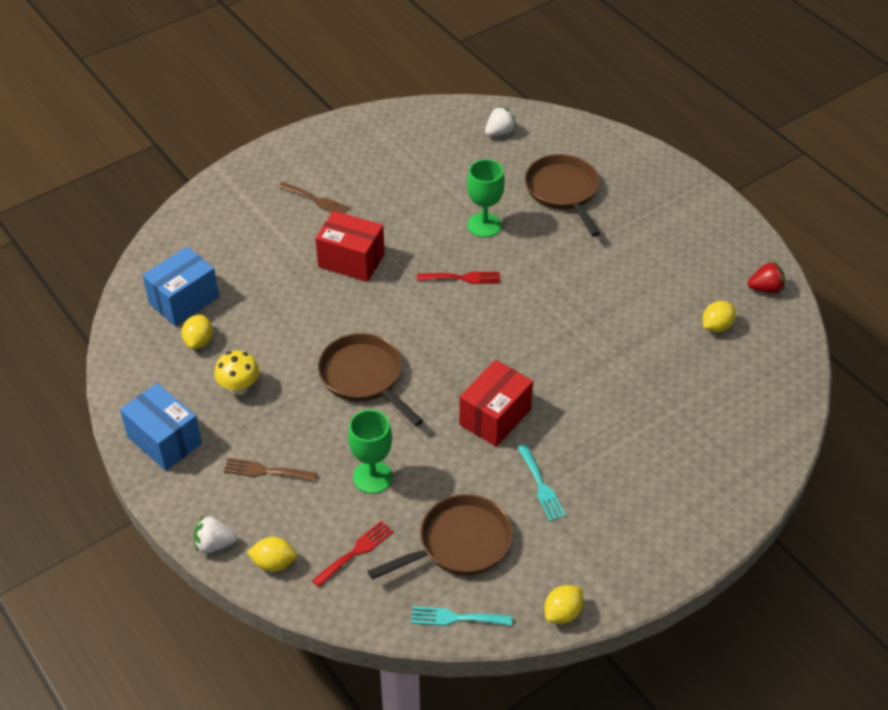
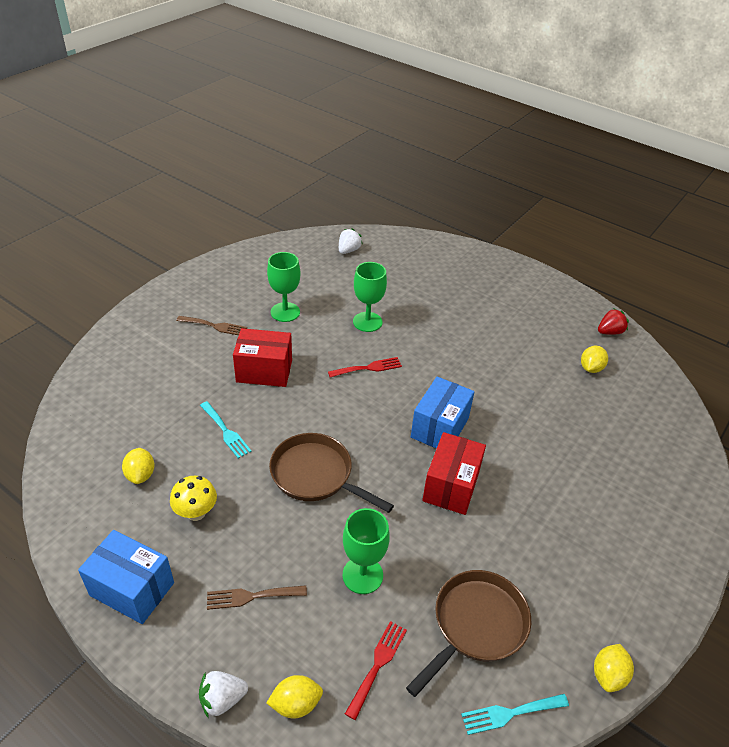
camera: 20 degrees left, 5 degrees down
(184, 300) = (114, 437): blue box -> blue box (440, 428)
(397, 197) = (285, 312): none -> green goblet
(541, 486) = (523, 544): turquoise fork -> turquoise fork (226, 431)
(563, 192) = (419, 286): brown pan -> none

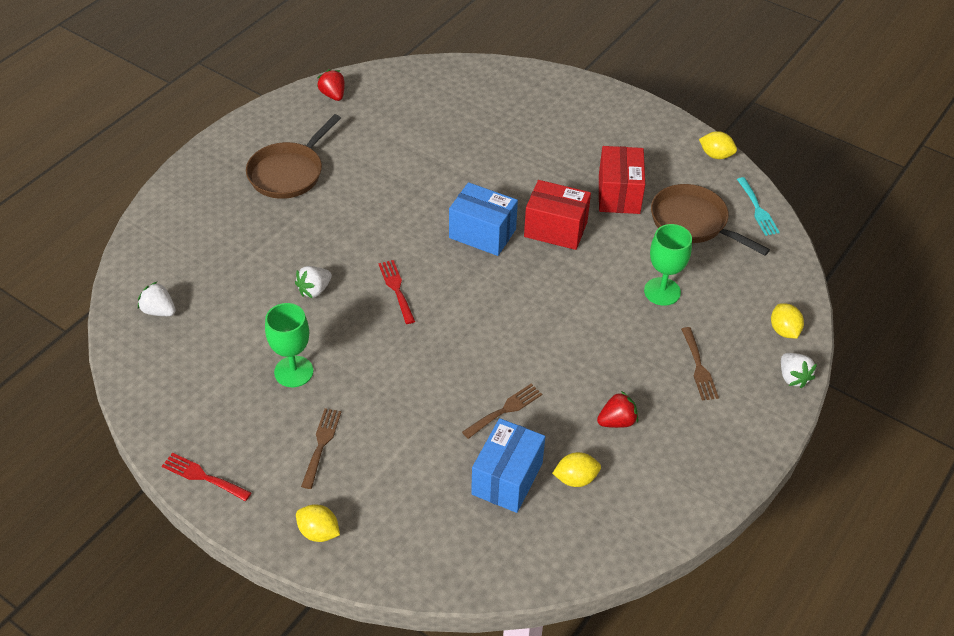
camera: 90 degrees left, 5 degrees up
(132, 589) = (710, 459): blue box -> blue box (507, 478)
(196, 513) = (617, 421): yellow mushroom -> red strawberry
(226, 431) = (505, 410): turquoise fork -> brown fork
(264, 371) = (406, 384): red box -> red box (619, 194)
(316, 475) = (556, 328): brown pan -> brown pan (289, 172)
(367, 322) = (314, 290): green goblet -> white strawberry
(377, 664) = (740, 282): red fork -> red fork (203, 476)
(590, 368) = (390, 117): yellow lemon -> yellow lemon (319, 532)

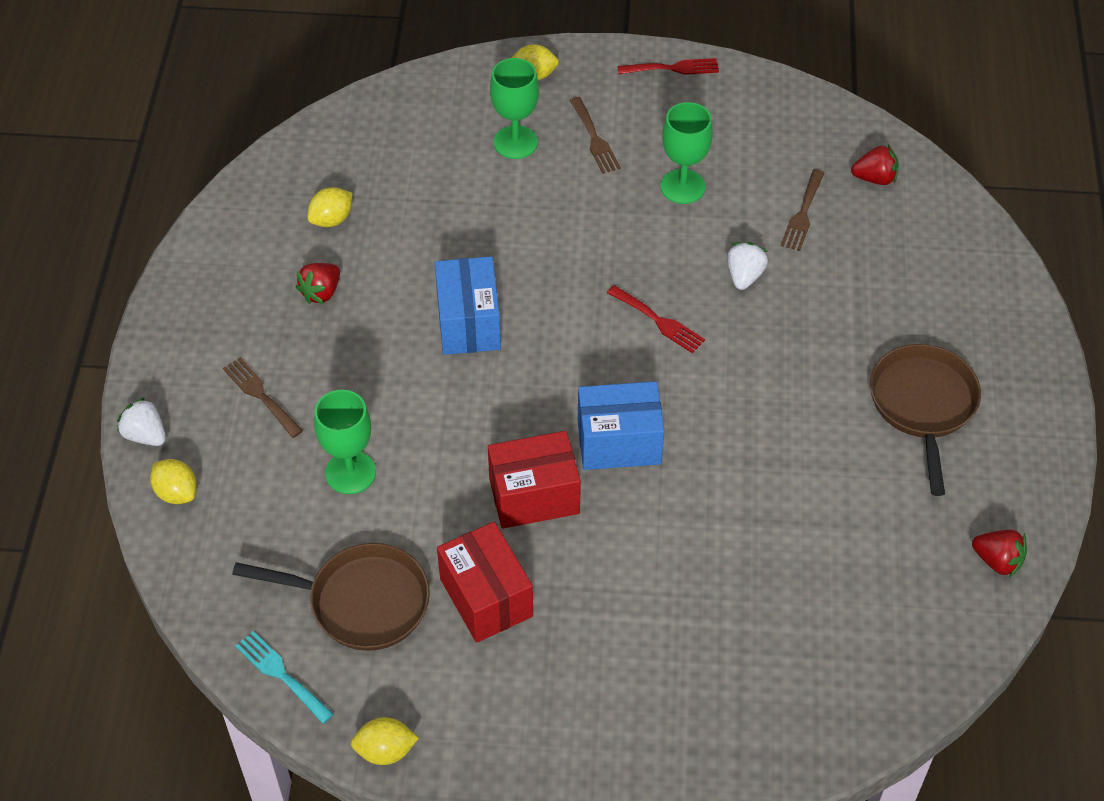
camera: 150 degrees right, 5 degrees up
(159, 311) = (874, 178): white strawberry -> red strawberry
(384, 473) = (515, 142): none -> green goblet
(505, 410) = (443, 250): brown fork -> brown fork (803, 214)
(507, 478) = (398, 190): blue box -> blue box (469, 323)

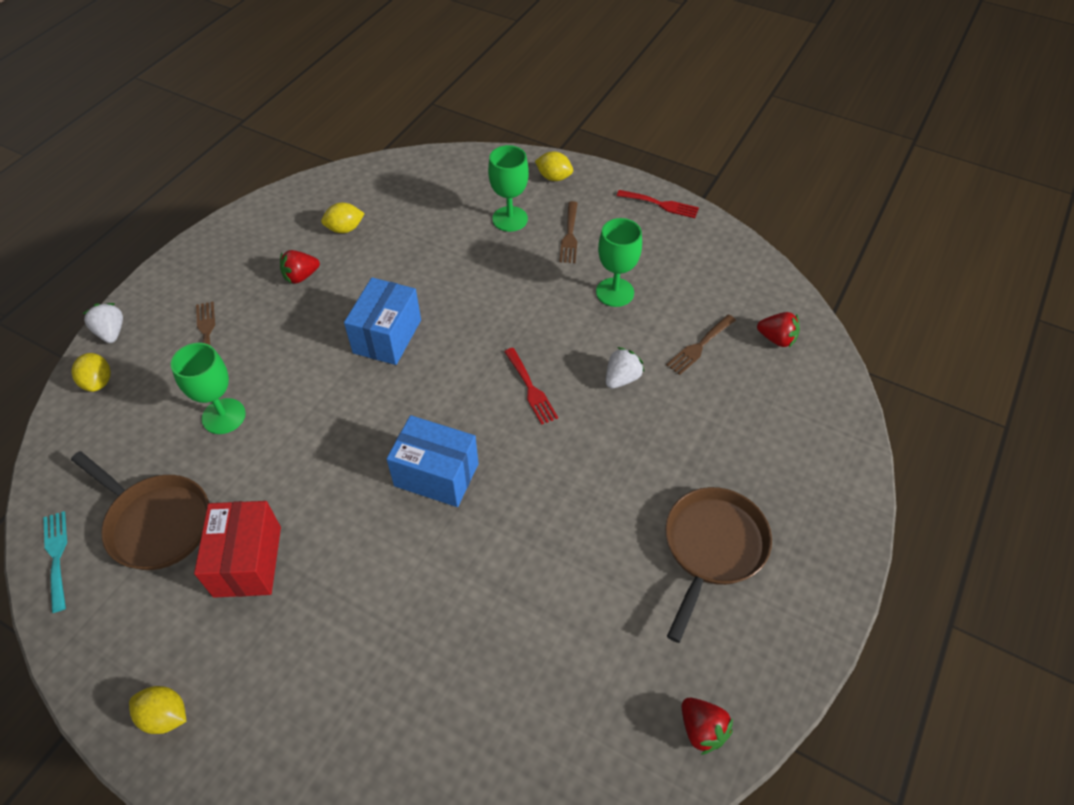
camera: 25 degrees right, 0 degrees up
(385, 751) = (79, 660): yellow lemon -> yellow lemon (165, 716)
(534, 496) = (342, 492): red box -> none

